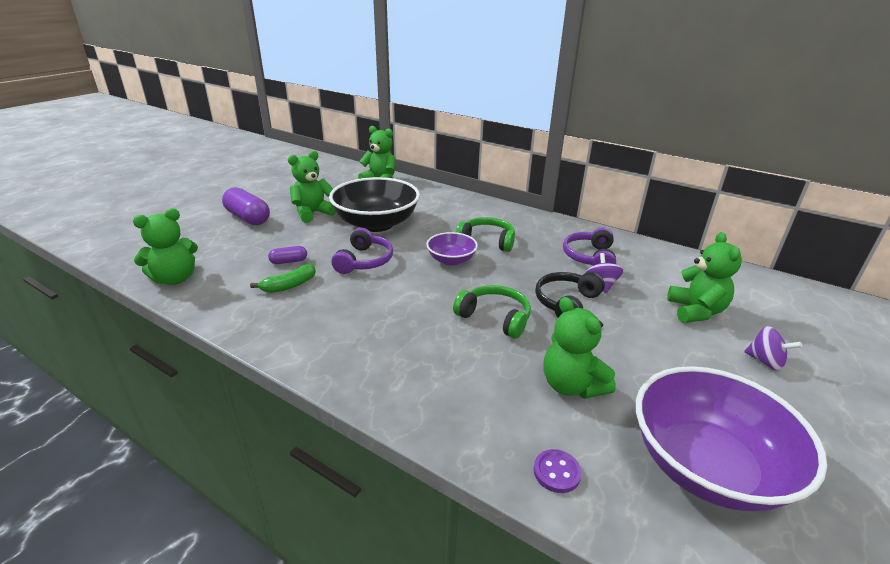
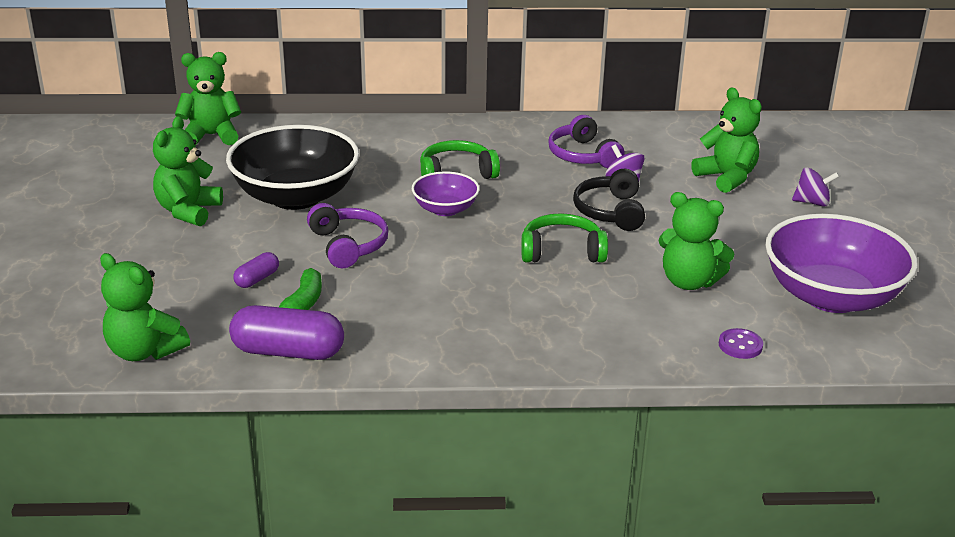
camera: 35 degrees left, 0 degrees up
(175, 279) = (144, 351): green teddy bear -> green teddy bear turned 105 degrees clockwise
(248, 218) = (104, 248): purple capsule -> purple capsule (288, 352)

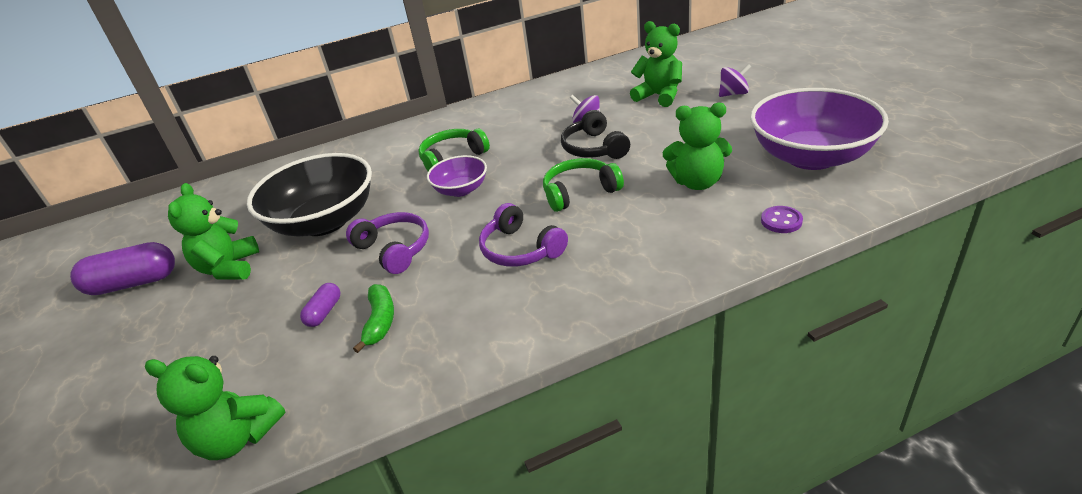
camera: 15 degrees left, 5 degrees up
(211, 136) = (224, 193): green teddy bear -> none
(288, 352) = (391, 379): purple capsule -> purple capsule (134, 283)
(582, 155) = (542, 113): purple headphones -> purple headphones (520, 249)

